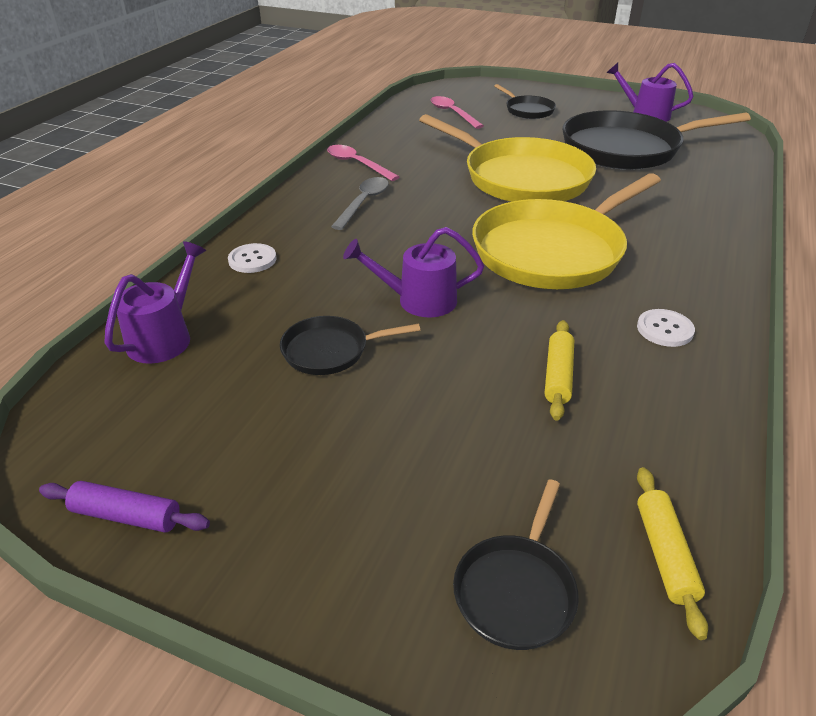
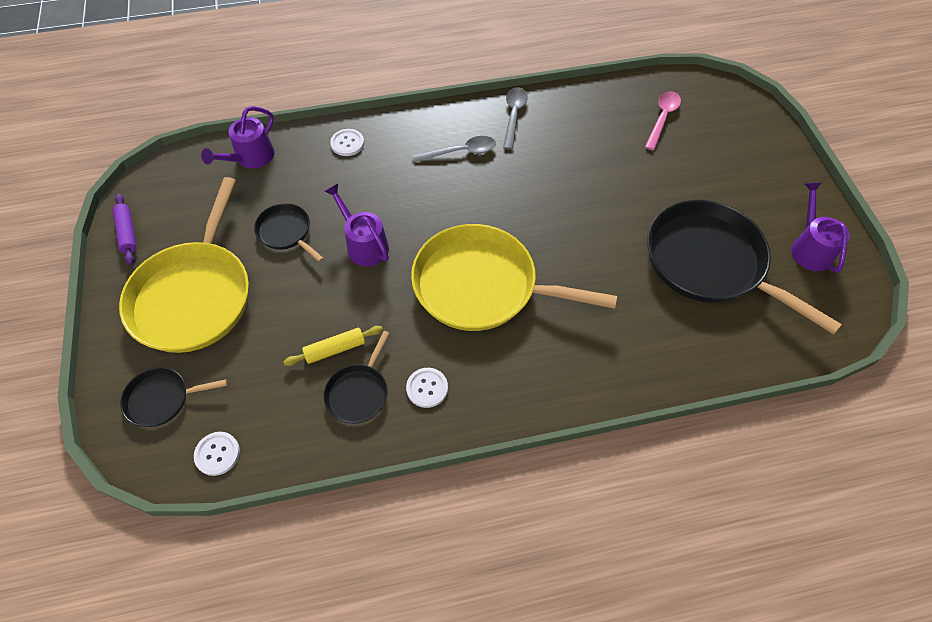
camera: 55 degrees right, 20 degrees up
(165, 337) = (250, 158): purple watering can -> purple watering can turned 135 degrees clockwise
(357, 164) = (514, 116): pink spoon -> grey spoon
(521, 178) = (581, 218): yellow pan -> yellow pan (194, 296)
(528, 110) = (723, 162): black pan -> black pan (359, 393)
(665, 554) = (217, 454): yellow rolling pin -> white button

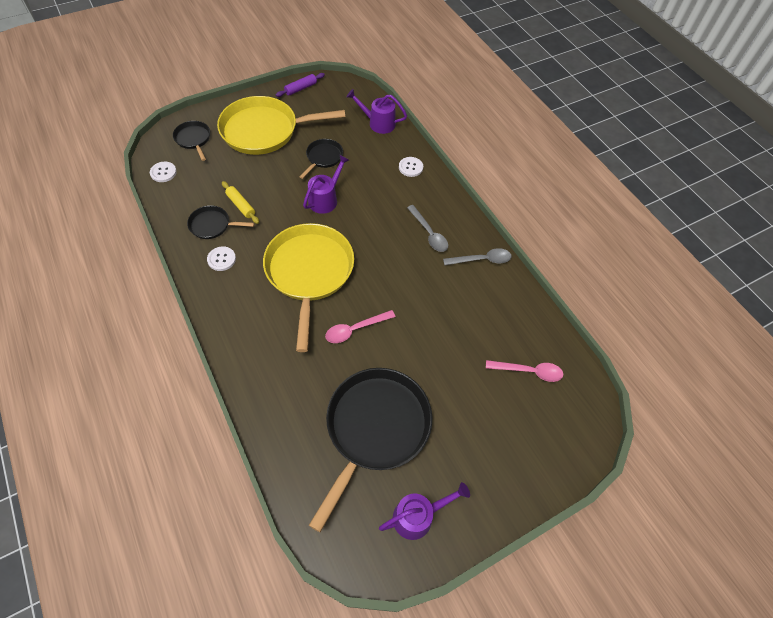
camera: 70 degrees right, 0 degrees up
(579, 254) = (355, 329): none -> pink spoon

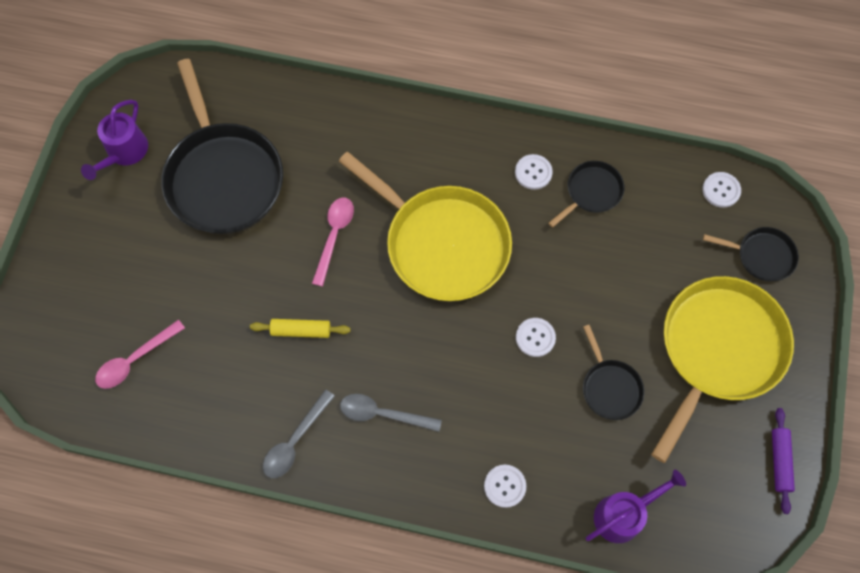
camera: 135 degrees right, 10 degrees up
(241, 205) = (599, 239): yellow rolling pin -> yellow rolling pin (301, 331)
(325, 199) = (535, 337): purple watering can -> white button

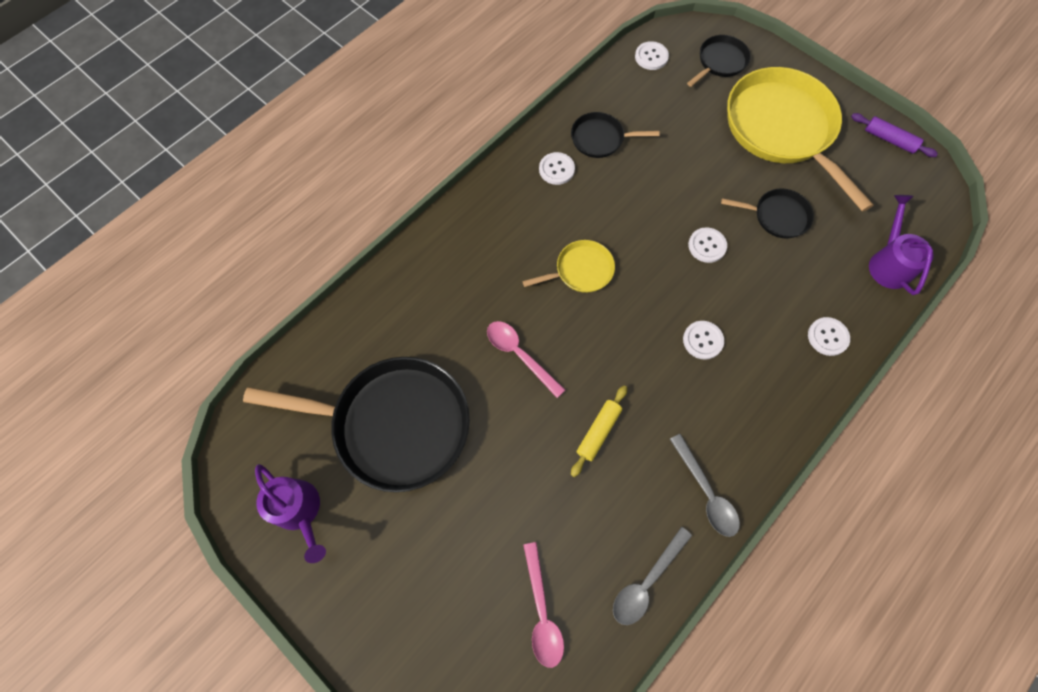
camera: 60 degrees left, 0 degrees up
(383, 414) = (716, 401): grey spoon -> grey spoon (646, 581)
(435, 376) = (702, 340): none -> white button
(442, 244) = (581, 270): yellow pan -> yellow pan, size x0.47
(591, 192) = (600, 139): black pan -> black pan turned 75 degrees counterclockwise

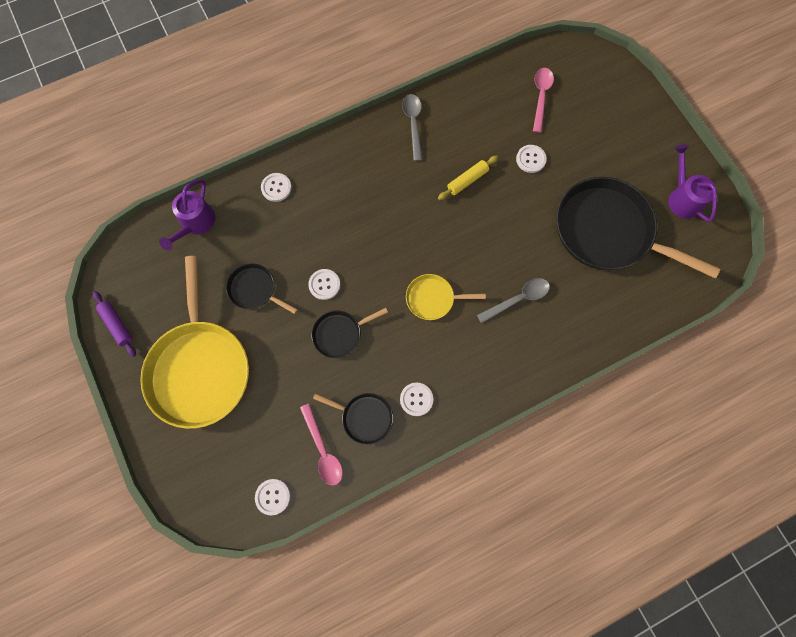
camera: 160 degrees left, 5 degrees up
(519, 355) = (503, 250): pink spoon -> pink spoon (323, 450)
(646, 581) = (472, 91): grey spoon -> grey spoon (518, 299)
(702, 340) = (366, 215): white button -> white button (530, 159)
(720, 62) = (210, 465): black pan -> black pan (340, 334)

